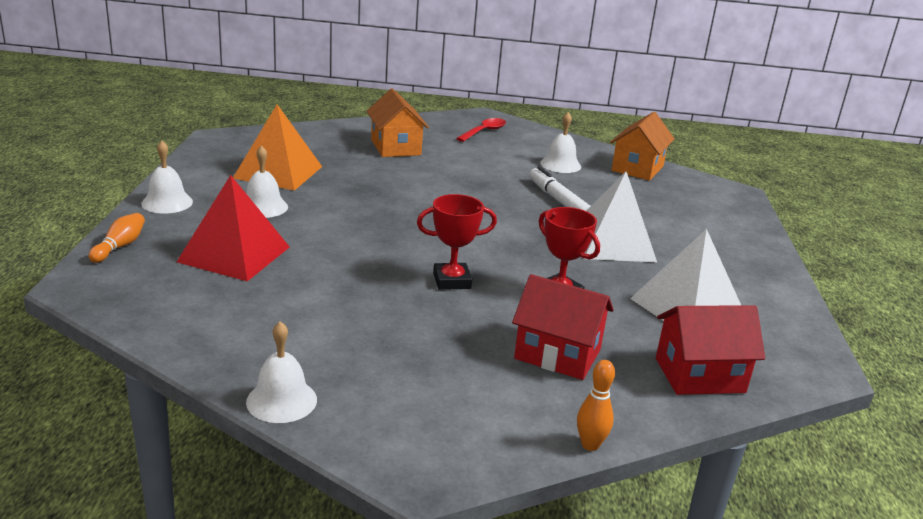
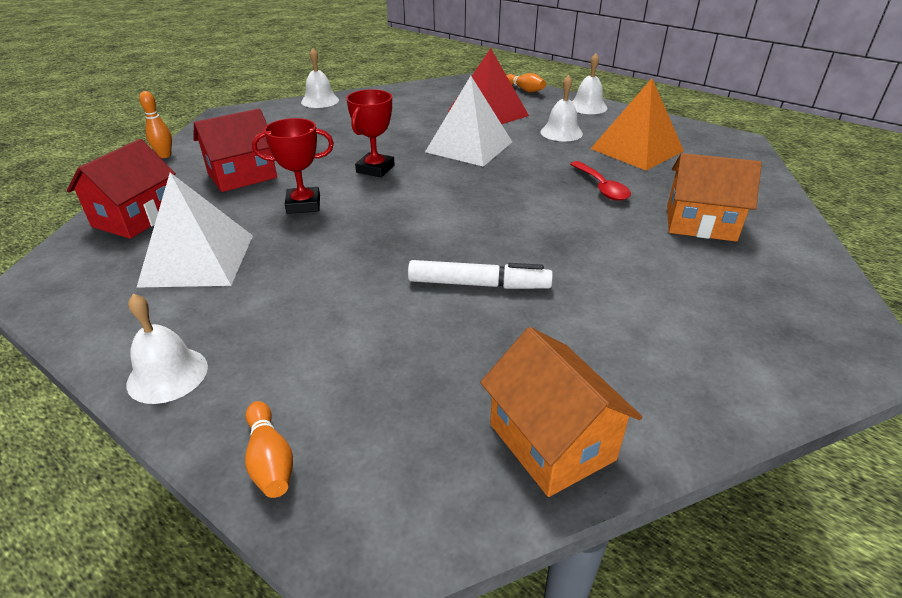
camera: 125 degrees right, 10 degrees up
(484, 131) = (772, 320): red spoon -> red spoon (601, 187)
(560, 164) = (601, 343): white bell -> white bell (167, 375)
(613, 243) = (346, 275): white pyramid -> white pyramid (469, 146)
(745, 220) = (270, 460): none -> orange bowling pin

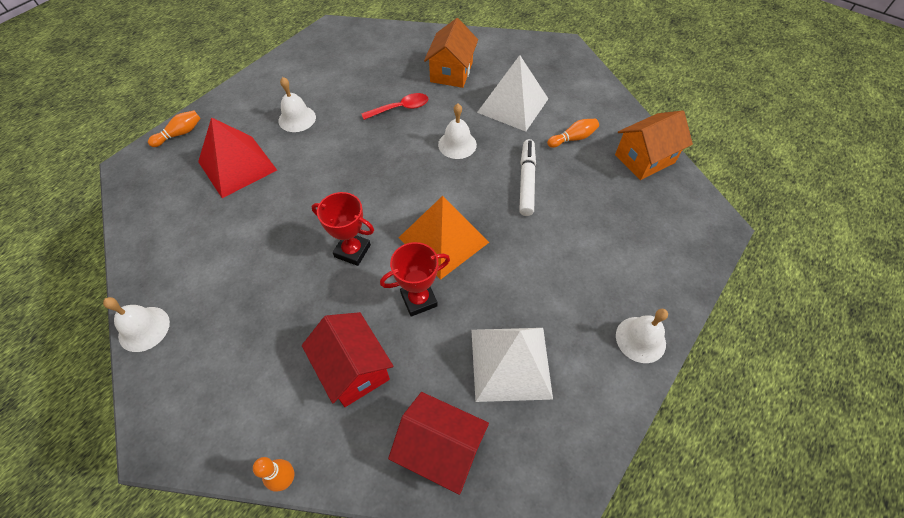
camera: 90 degrees left, 20 degrees up
(270, 460) = (686, 268): orange bowling pin -> orange bowling pin (573, 138)
(303, 205) = (419, 299): red trophy -> red trophy turned 75 degrees clockwise
(469, 146) = (315, 182): white pyramid -> white pyramid (512, 105)
(587, 107) = (242, 95): white bell -> white bell (457, 144)
(636, 149) = (339, 80): orange pyramid -> orange pyramid (443, 240)

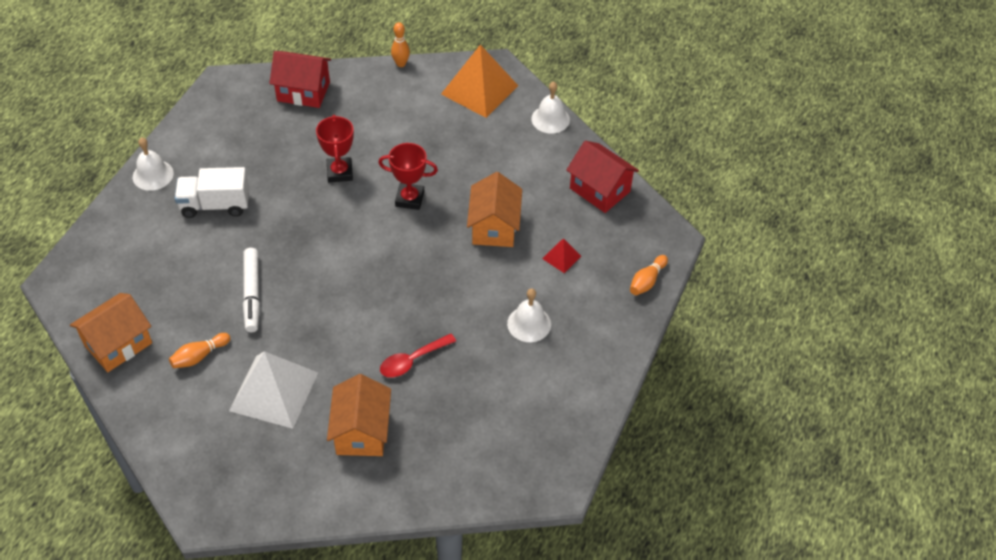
camera: 165 degrees right, 5 degrees down
(237, 166) = (561, 257): red pyramid -> red pyramid, size x0.45
(282, 205) = (494, 227): none -> orange house
(353, 369) = (378, 122): red house -> red house (600, 190)
(419, 299) = (340, 172): red trophy -> red trophy turned 60 degrees counterclockwise
(443, 240) = (328, 222): orange pyramid -> orange pyramid (479, 89)
(457, 144) = (334, 324): white bell -> none
(510, 363) = (258, 143): white pyramid -> none
(563, 283) = (215, 205): none -> white truck

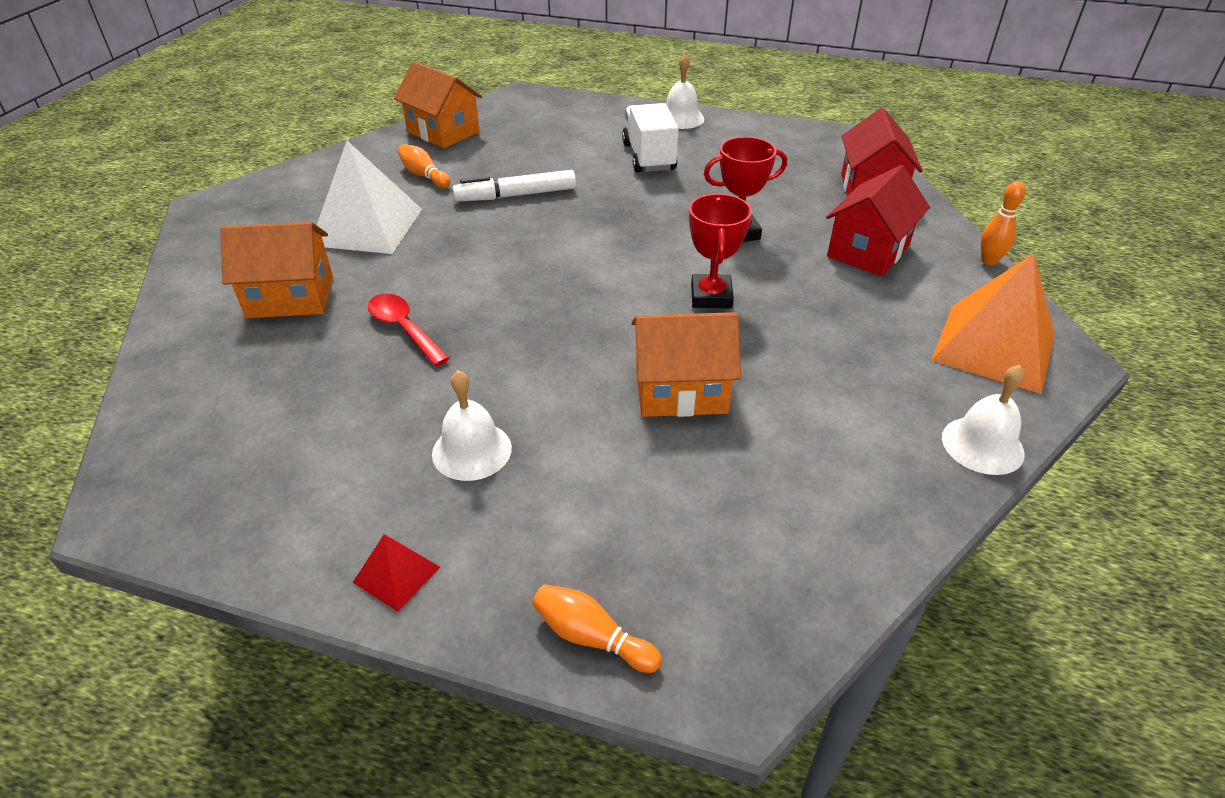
camera: 85 degrees right, 10 degrees down
(561, 257) = (631, 485): red pyramid -> red pyramid (397, 574)
(600, 190) = (827, 536): red house -> red house (868, 250)

